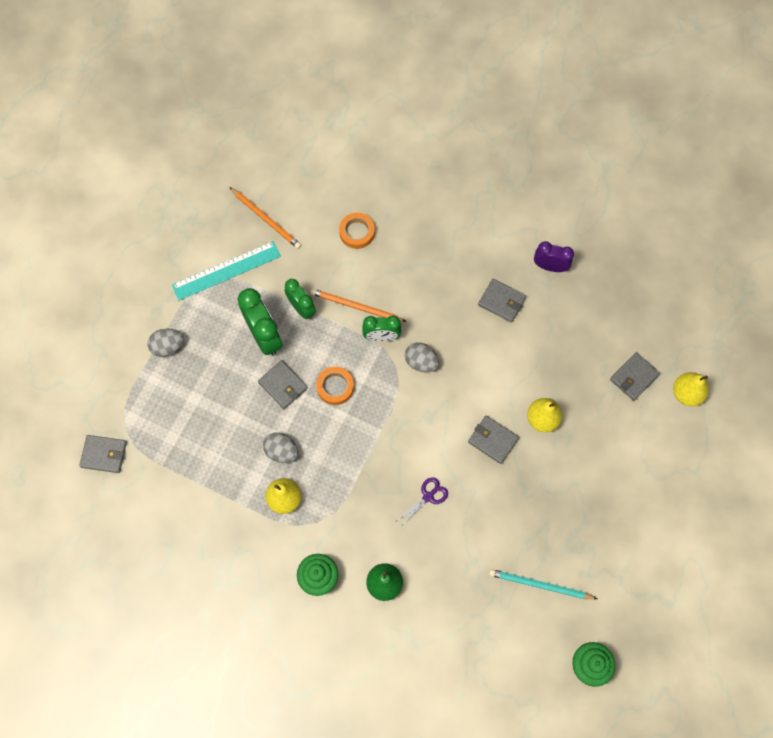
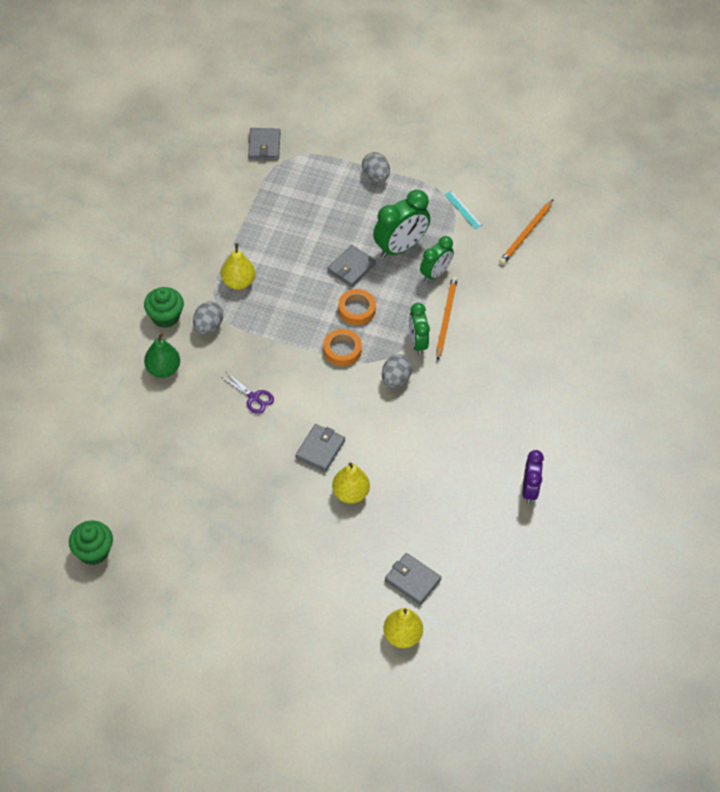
camera: 80 degrees right, 15 degrees down
(226, 270) = (463, 210): turquoise ruler -> turquoise ruler, size x0.48
(282, 451) = (284, 274): grey egg -> grey egg (208, 326)
(357, 232) = (529, 310): orange tape -> orange tape (342, 350)
(501, 301) = (478, 446): grey wallet -> none
(540, 585) = (172, 502): turquoise pencil -> none

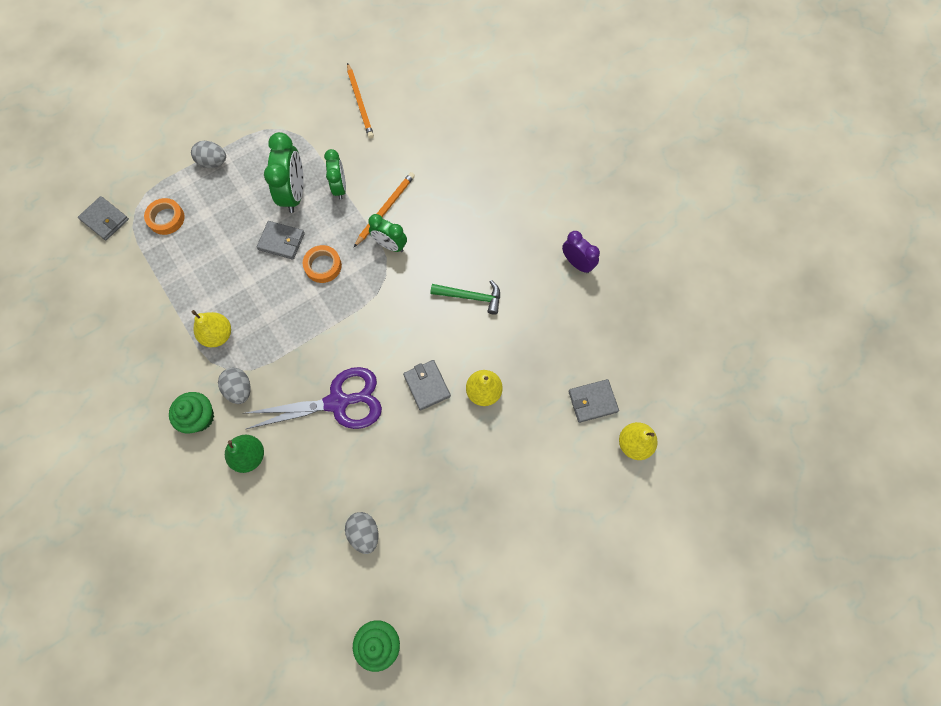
camera: 50 degrees left, 15 degrees up
(253, 397) = (338, 402): purple scissors -> purple scissors, size x2.20
(342, 350) = (350, 303): orange tape -> orange tape (166, 218)
(351, 268) = (281, 241): grey wallet -> grey wallet turned 60 degrees counterclockwise
(395, 379) = (409, 284): grey egg -> grey egg (364, 533)
(424, 430) = (471, 297): none -> green hammer
(446, 318) = (385, 209): orange pencil -> orange pencil turned 75 degrees clockwise
(463, 210) = (300, 127): turquoise ruler -> none

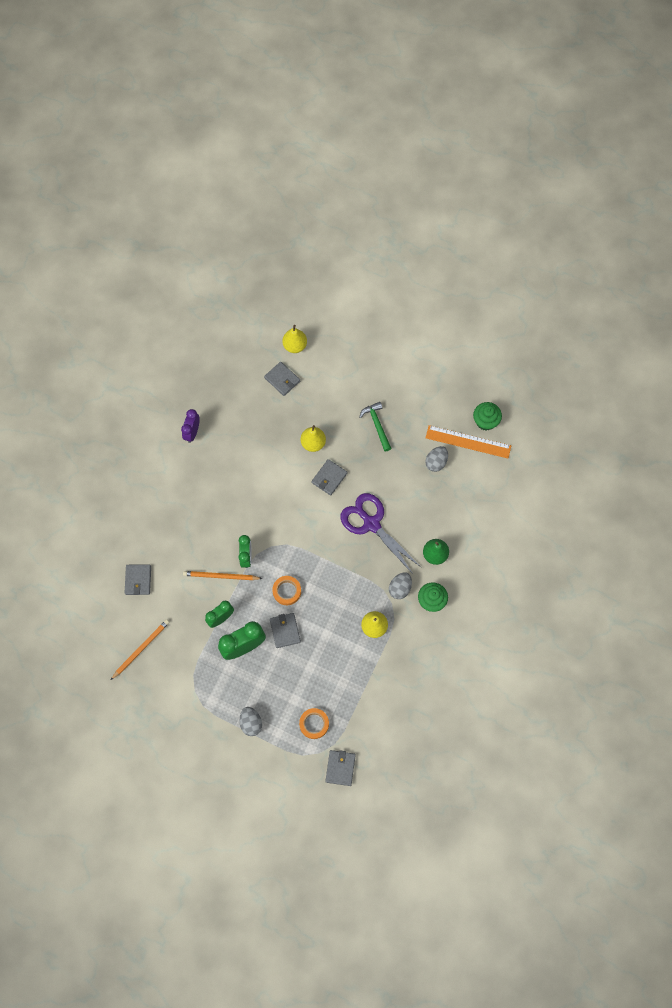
camera: 120 degrees left, 0 degrees up
(365, 597) = (468, 442): none -> orange ruler
(434, 132) = (138, 580): none -> grey wallet
(471, 297) = (254, 484): green hammer -> green hammer (377, 425)

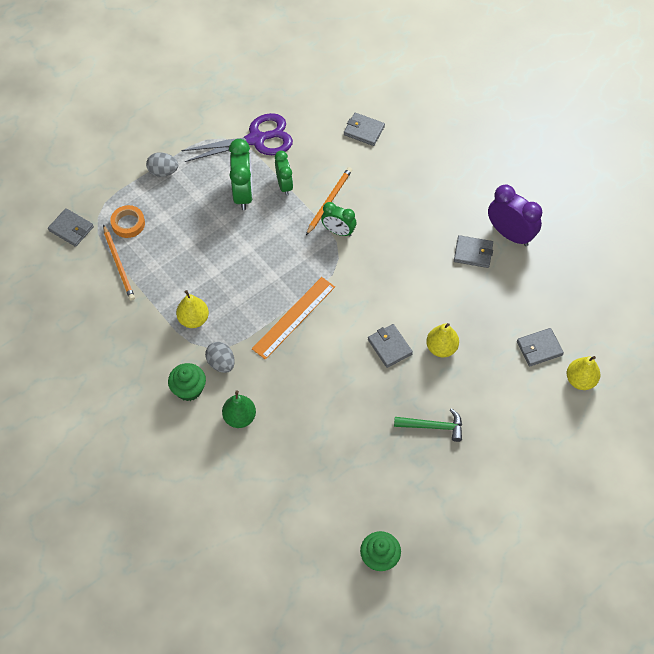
camera: 115 degrees right, 10 degrees down
(141, 649) = (291, 110): orange pencil -> orange pencil (119, 264)
(192, 432) = (510, 234): purple clock -> purple clock, size x1.56
(285, 631) = (238, 235): grey wallet -> grey wallet (473, 253)
(287, 591) = (280, 253): orange tape -> none
(371, 524) = (312, 367): purple scissors -> purple scissors (256, 139)
(436, 462) = (352, 471): grey egg -> none
(468, 442) = (361, 522): orange ruler -> orange ruler (293, 317)

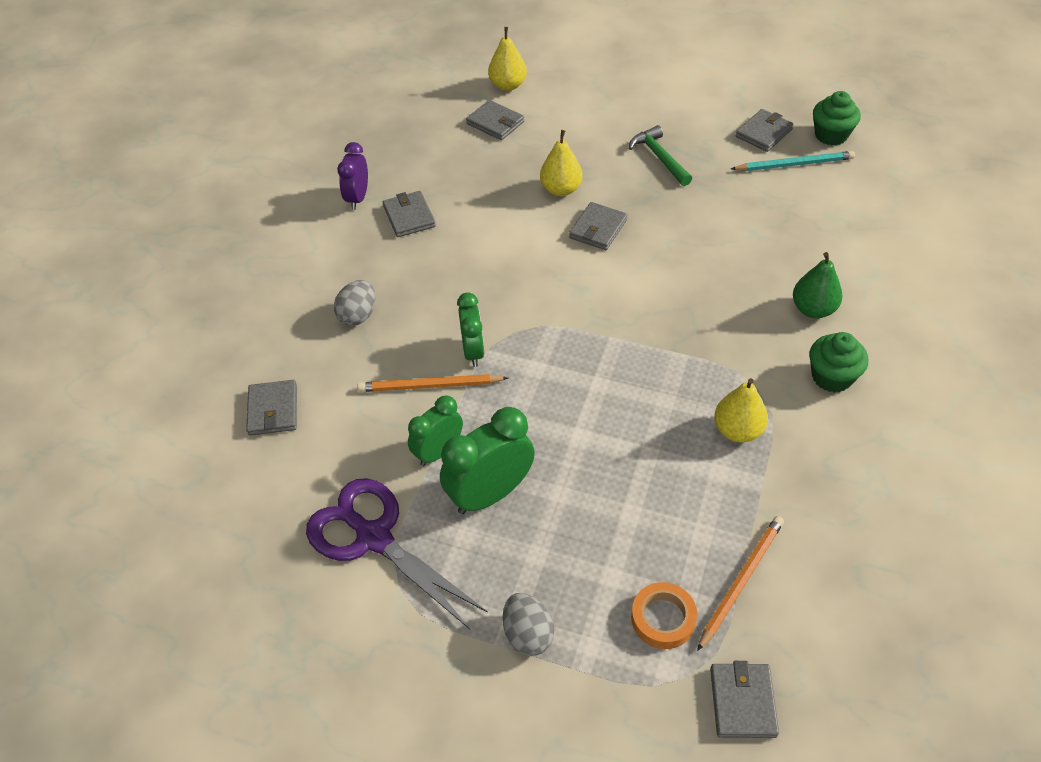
camera: 120 degrees left, 10 degrees down
(221, 363) = (767, 365): grey egg -> grey egg (358, 315)
(293, 317) = (639, 330): orange ruler -> none
(367, 507) = (794, 164): none -> turquoise pencil
(413, 513) = (764, 133): none -> grey wallet
(510, 234) = (357, 198): purple clock -> purple clock, size x0.64

